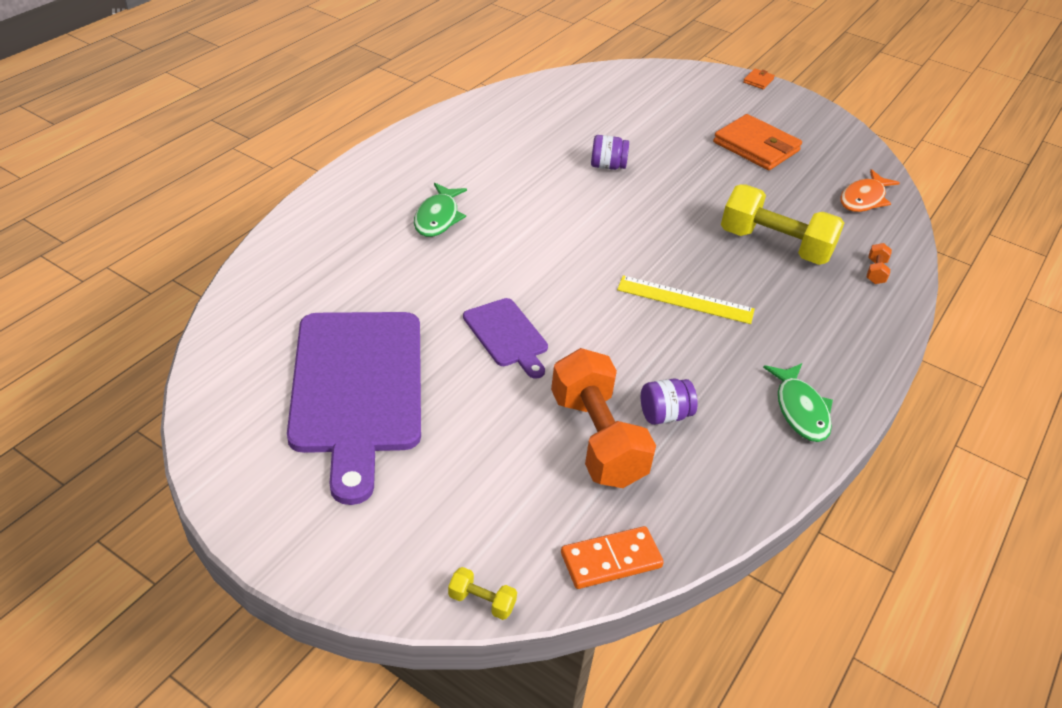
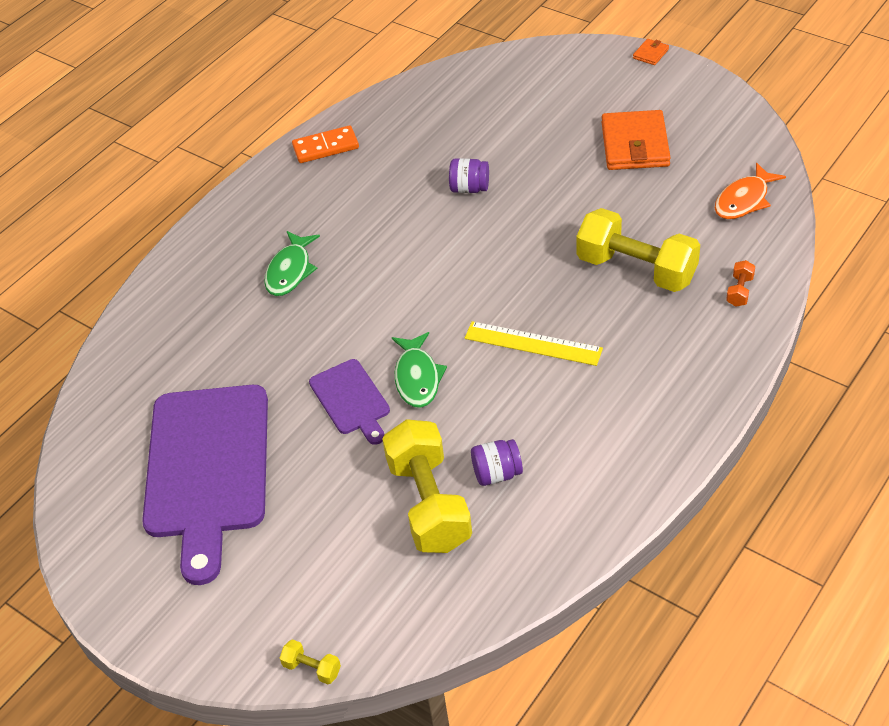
camera: 10 degrees right, 5 degrees up
(597, 439) = (429, 503): orange dumbbell -> yellow dumbbell
(611, 560) = (430, 623): orange domino -> orange domino (325, 147)
(756, 147) = (635, 144): orange wallet -> orange wallet turned 45 degrees clockwise
(800, 410) = (632, 458): green fish -> green fish (417, 378)

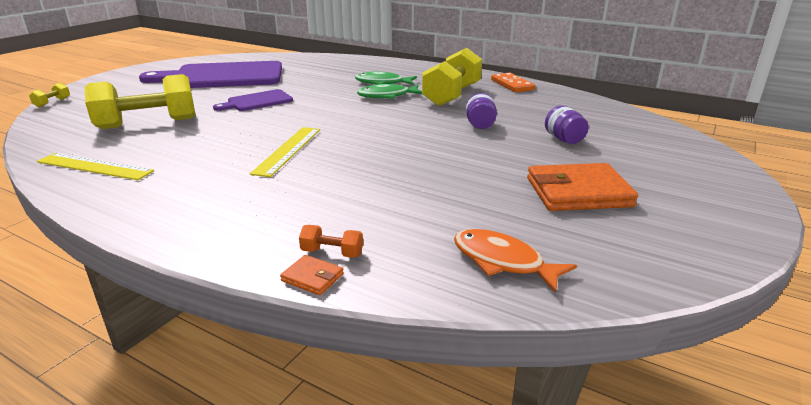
camera: 80 degrees right, 20 degrees down
(417, 378) = (268, 116): green fish -> green fish (387, 96)
(497, 473) = (156, 141): purple jar -> purple jar (564, 139)
(571, 510) = (95, 166): none -> yellow ruler
(636, 269) = (375, 192): yellow dumbbell -> yellow dumbbell (452, 95)
(650, 54) = (762, 202): orange wallet -> orange wallet (312, 277)

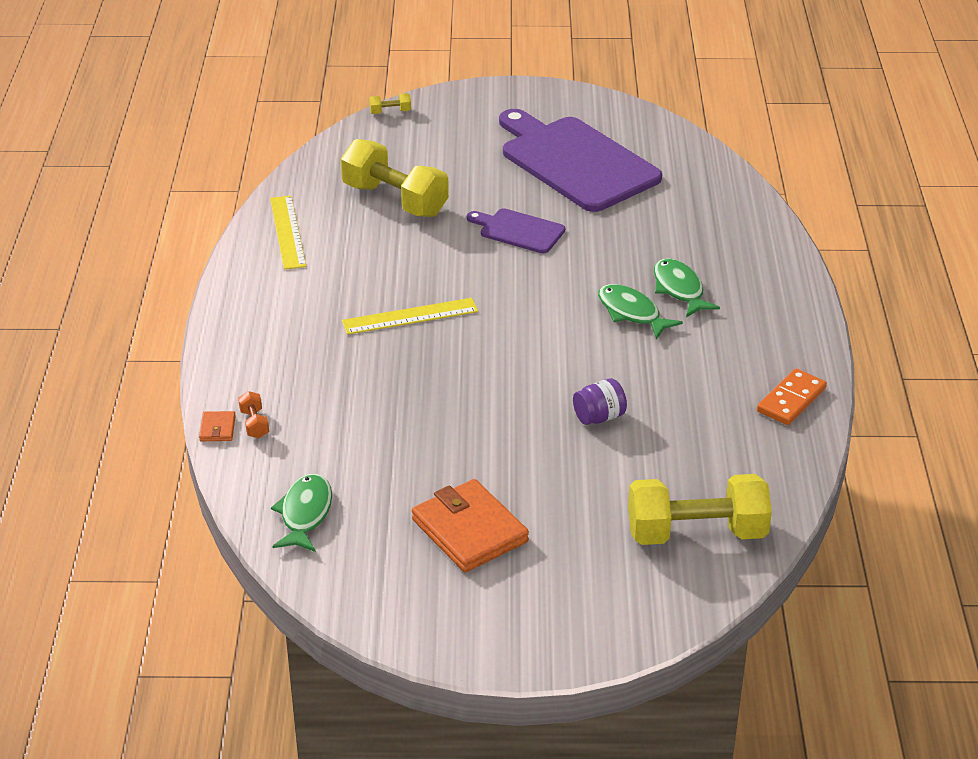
camera: 60 degrees right, 10 degrees up
(452, 95) = (688, 362): yellow dumbbell -> yellow dumbbell (696, 533)
(502, 261) = (305, 514): orange fish -> green fish
(564, 139) = (611, 492): purple jar -> none

